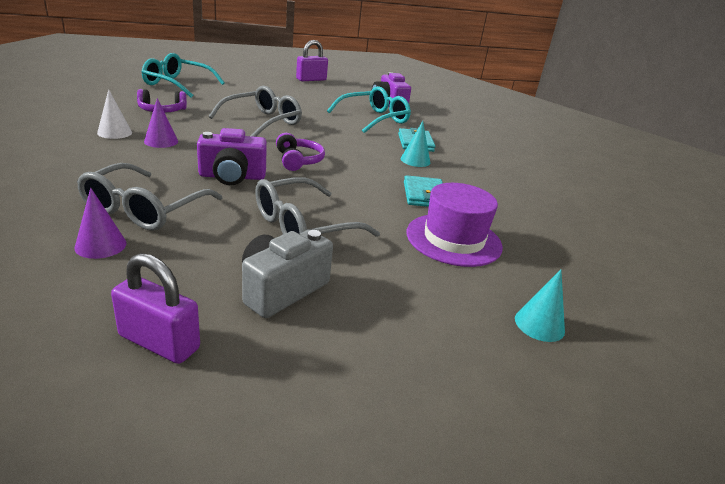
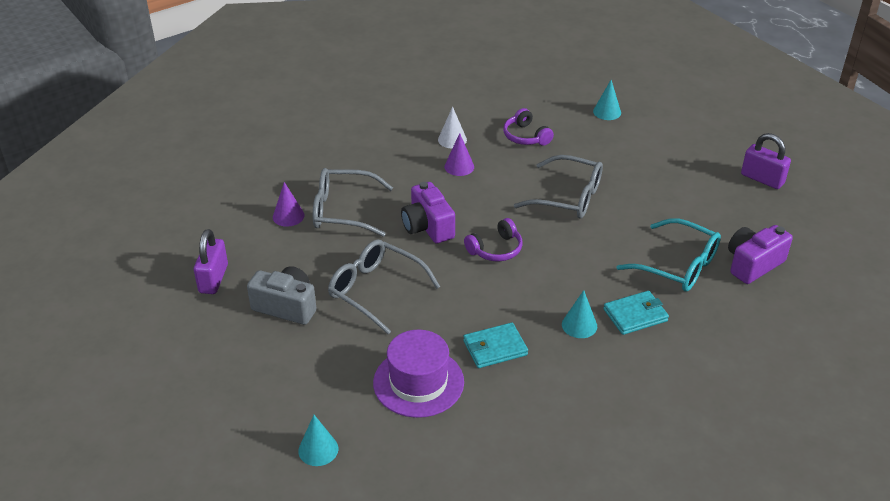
camera: 75 degrees right, 10 degrees up
(177, 84) = (607, 112): turquoise glasses -> turquoise cone

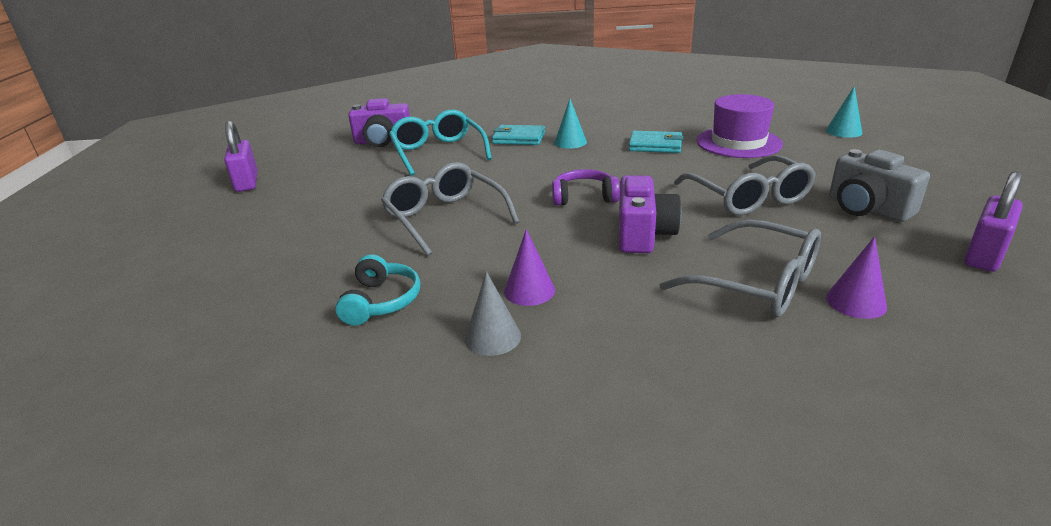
camera: 145 degrees left, 10 degrees down
(452, 139) = (492, 337): white cone -> grey cone
(525, 136) = (381, 301): purple headphones -> turquoise headphones
(607, 112) = (221, 297): turquoise cone -> none

